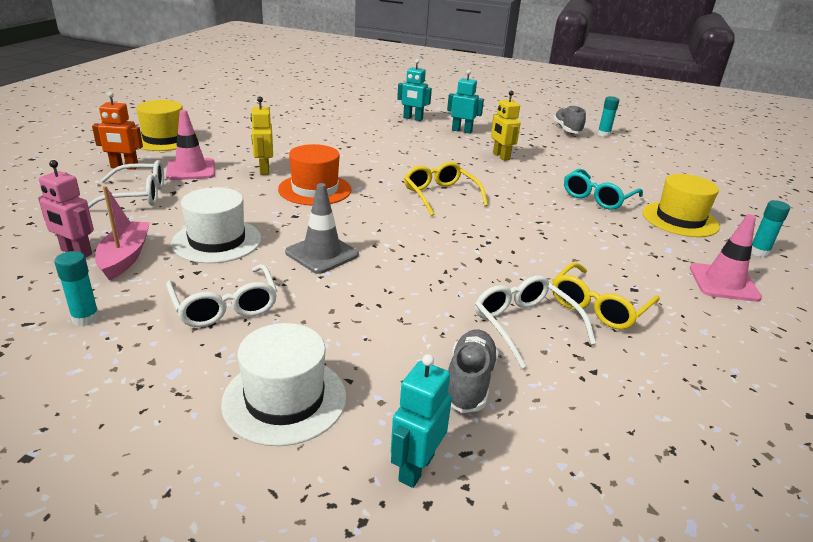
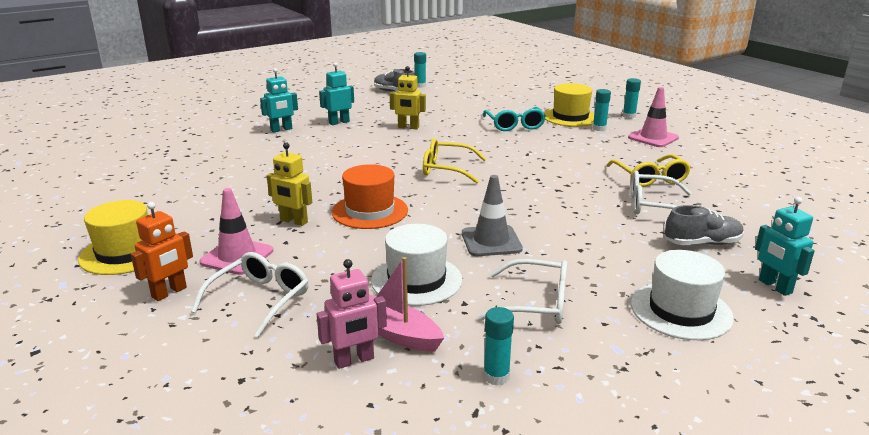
camera: 50 degrees left, 5 degrees down
(469, 382) = (702, 243): grey shoe -> grey shoe turned 120 degrees clockwise
(682, 243) = (599, 128): none -> turquoise glue stick

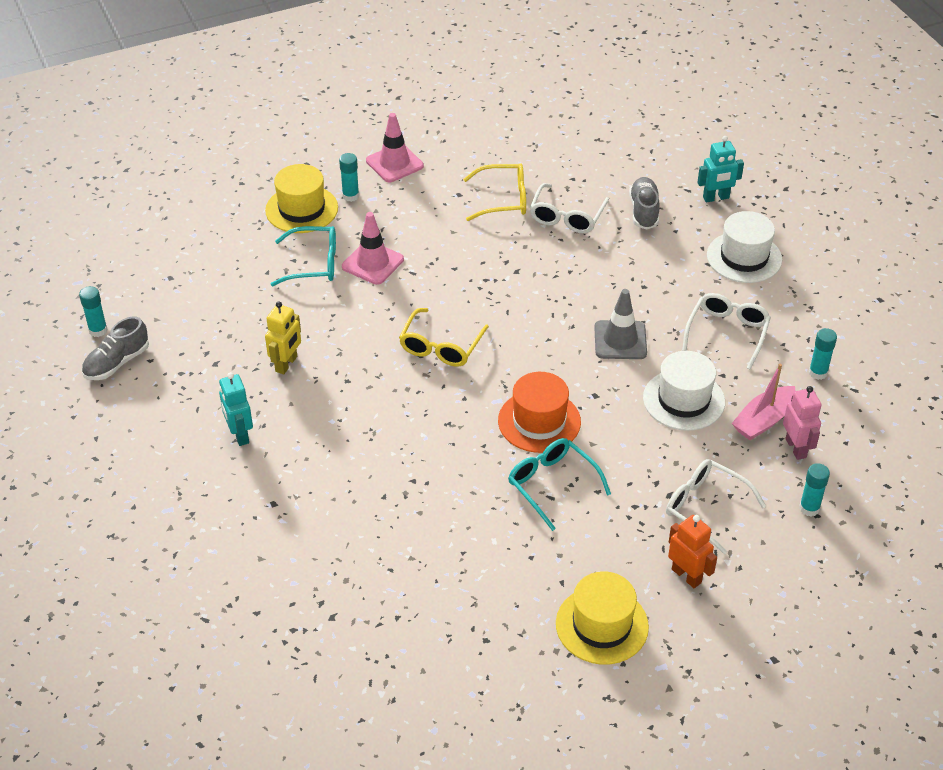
camera: 80 degrees left, 20 degrees up
(237, 256) = (623, 529): pink traffic cone -> pink traffic cone (372, 263)
(281, 130) = (249, 499): turquoise robot -> none
(293, 221) = (552, 485): yellow robot -> turquoise glasses
(629, 116) = (316, 160): turquoise glue stick -> turquoise glue stick (809, 508)

